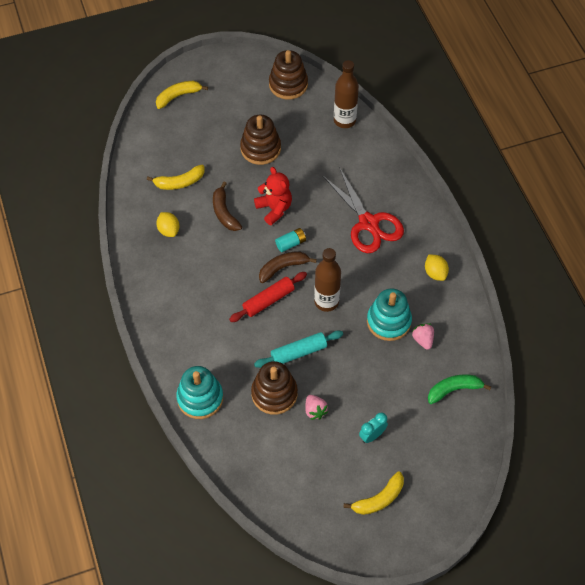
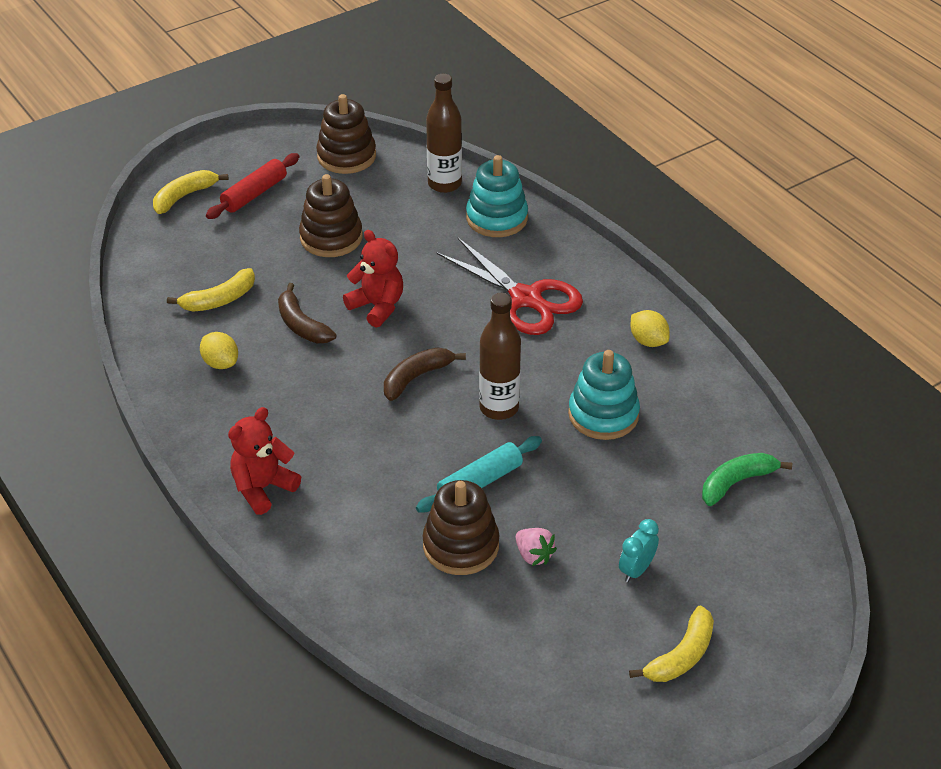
camera: 15 degrees left, 15 degrees down
(171, 326) = (263, 488): none -> red teddy bear
(200, 398) = (342, 577): turquoise stacking toy -> turquoise stacking toy (497, 218)
(268, 300) = (408, 423): red rolling pin -> red rolling pin (254, 194)
(290, 243) = (417, 345): turquoise battery -> none
(423, 340) = (664, 428): pink strawberry -> none

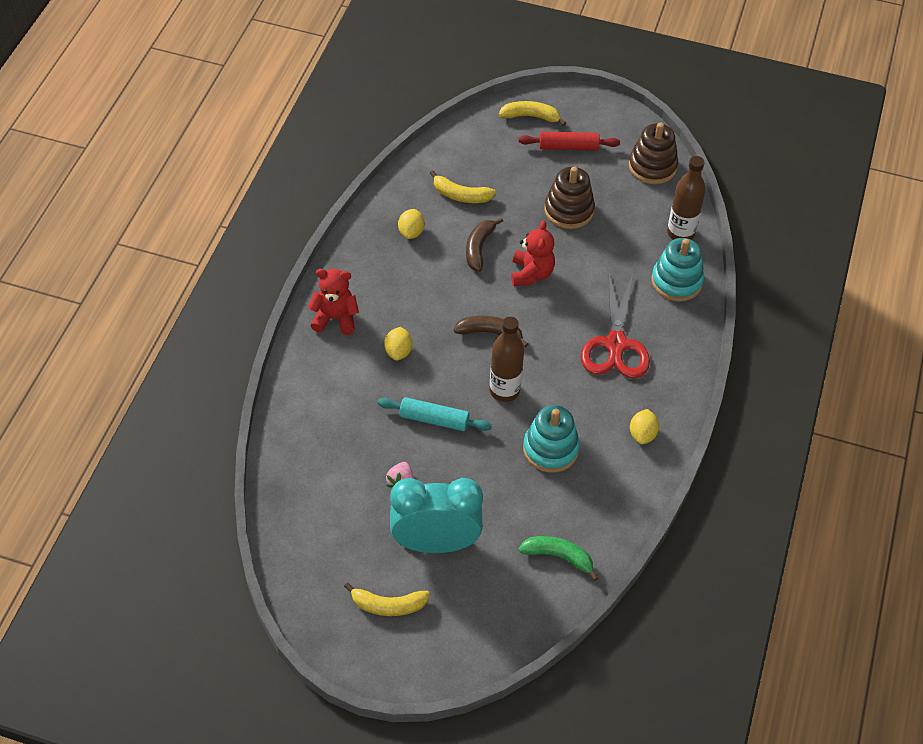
camera: 50 degrees right, 10 degrees up
(363, 461) = (398, 351): none -> yellow lemon
(461, 546) = (376, 441): brown stacking toy -> none
(636, 570) = (435, 543): turquoise clock -> turquoise clock, size x2.40

